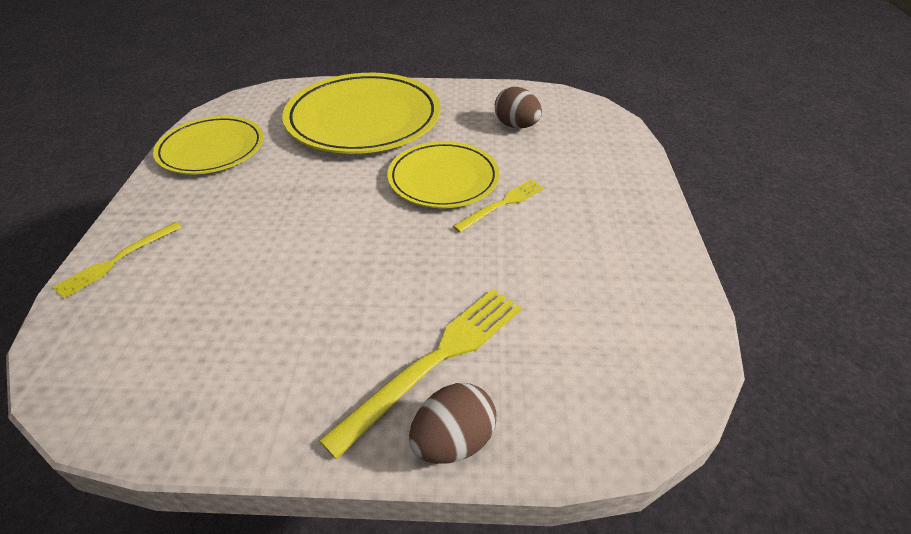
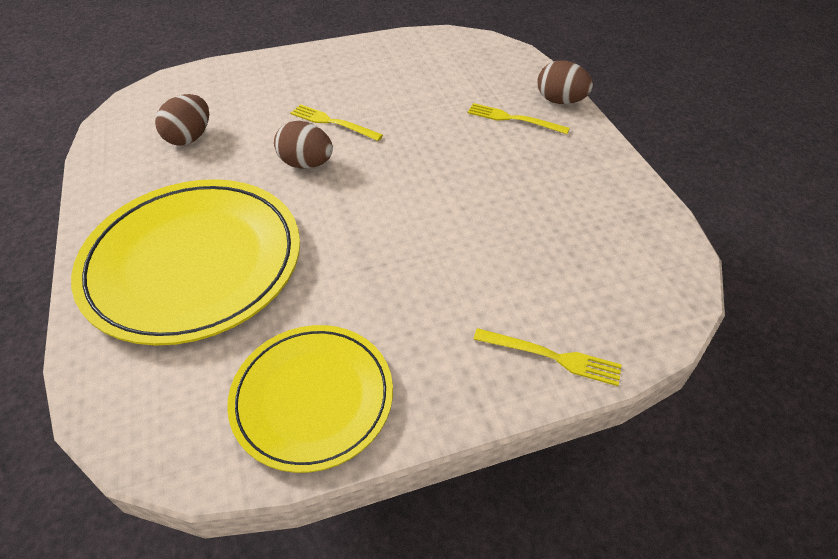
camera: 110 degrees left, 5 degrees up
(436, 360) = (513, 119): yellow fork -> yellow fork, size x0.60
(443, 179) = (306, 164): yellow plate -> brown egg

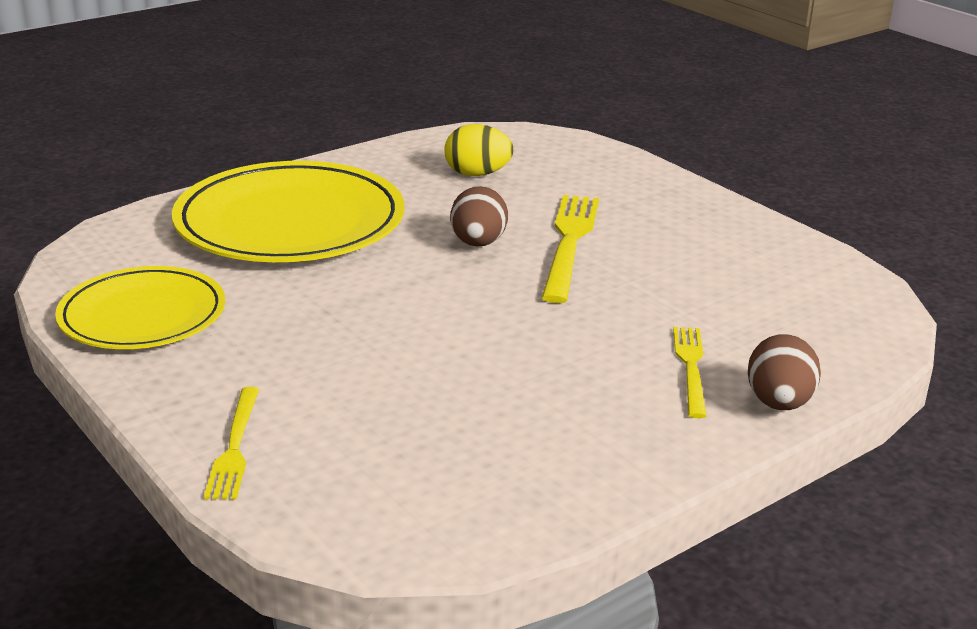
camera: 70 degrees right, 20 degrees down
(190, 137) = (477, 174): brown egg -> yellow egg
(333, 122) = (569, 242): yellow fork -> yellow fork, size x1.66

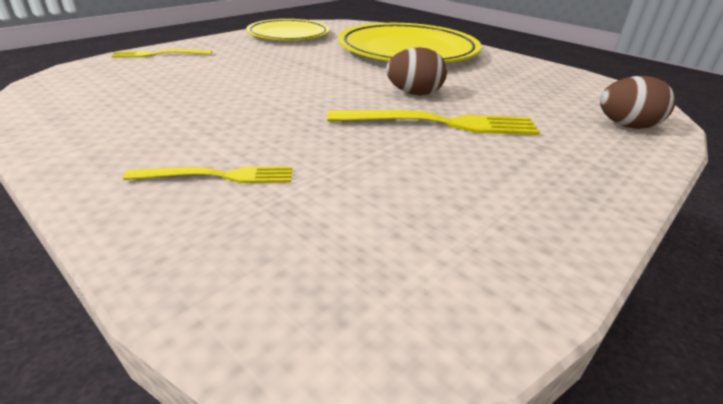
camera: 80 degrees right, 5 degrees up
(477, 174) = (536, 90): yellow egg -> none
(779, 403) = (134, 225): brown egg -> brown egg (626, 126)

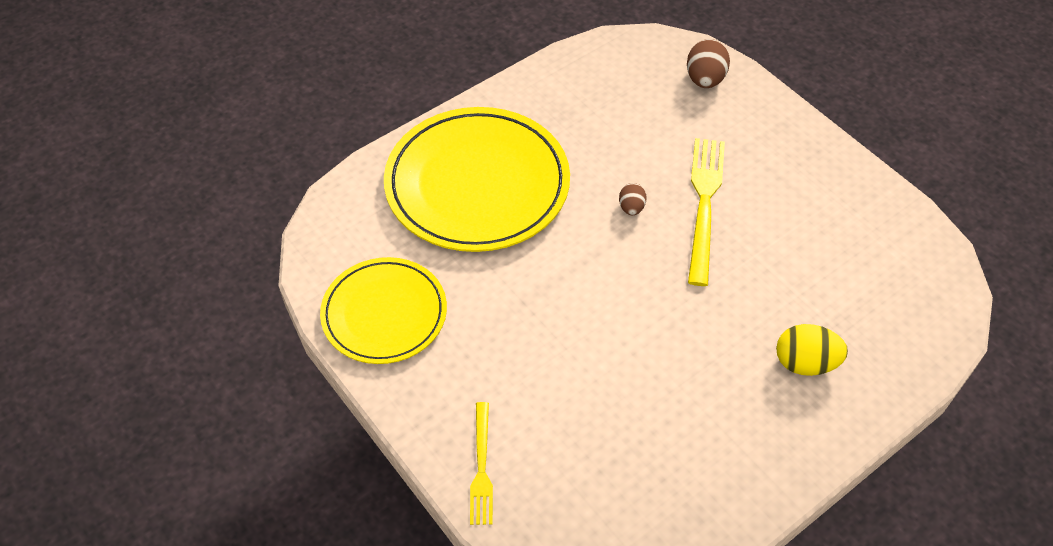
camera: 80 degrees left, 20 degrees up
(218, 176) = (805, 363): yellow fork -> yellow egg
(414, 93) = (631, 208): brown egg -> brown egg, size x0.59

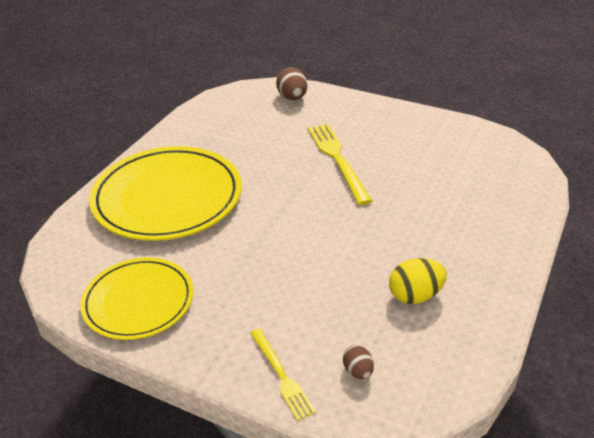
camera: 25 degrees left, 15 degrees down
(631, 208) = (289, 177): brown egg -> brown egg (358, 371)
(805, 363) = (467, 222): yellow egg -> yellow egg (415, 296)

